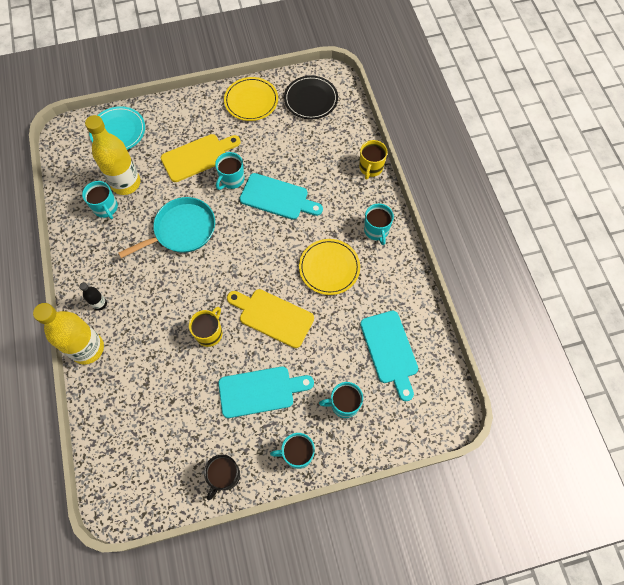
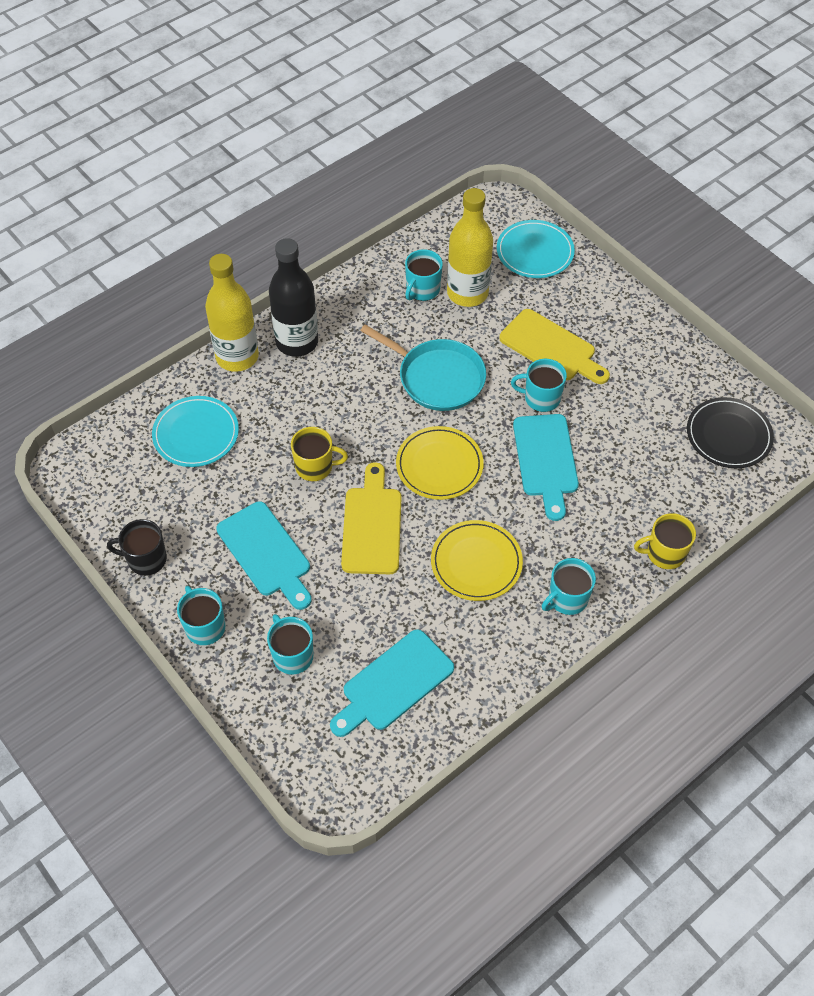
camera: 65 degrees right, 10 degrees down
(99, 304) = (297, 342): black bottle -> black bottle, size x2.22
(138, 402) = (196, 434): none -> turquoise plate
(251, 101) = (676, 368): yellow plate -> yellow plate (439, 465)

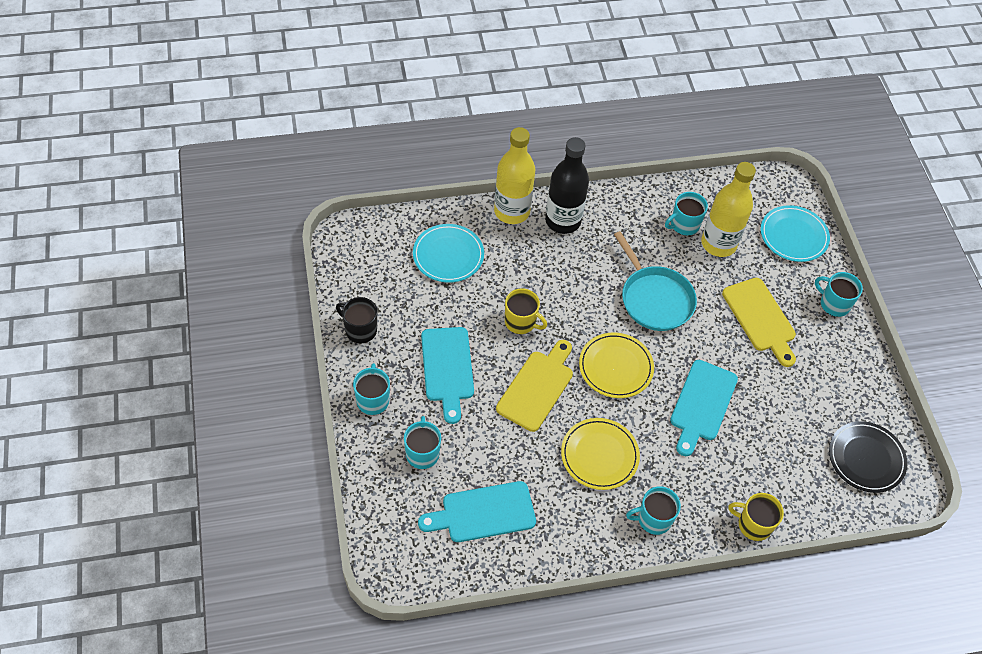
camera: 25 degrees right, 0 degrees up
(541, 398) = (728, 354): turquoise mug -> turquoise mug (834, 304)

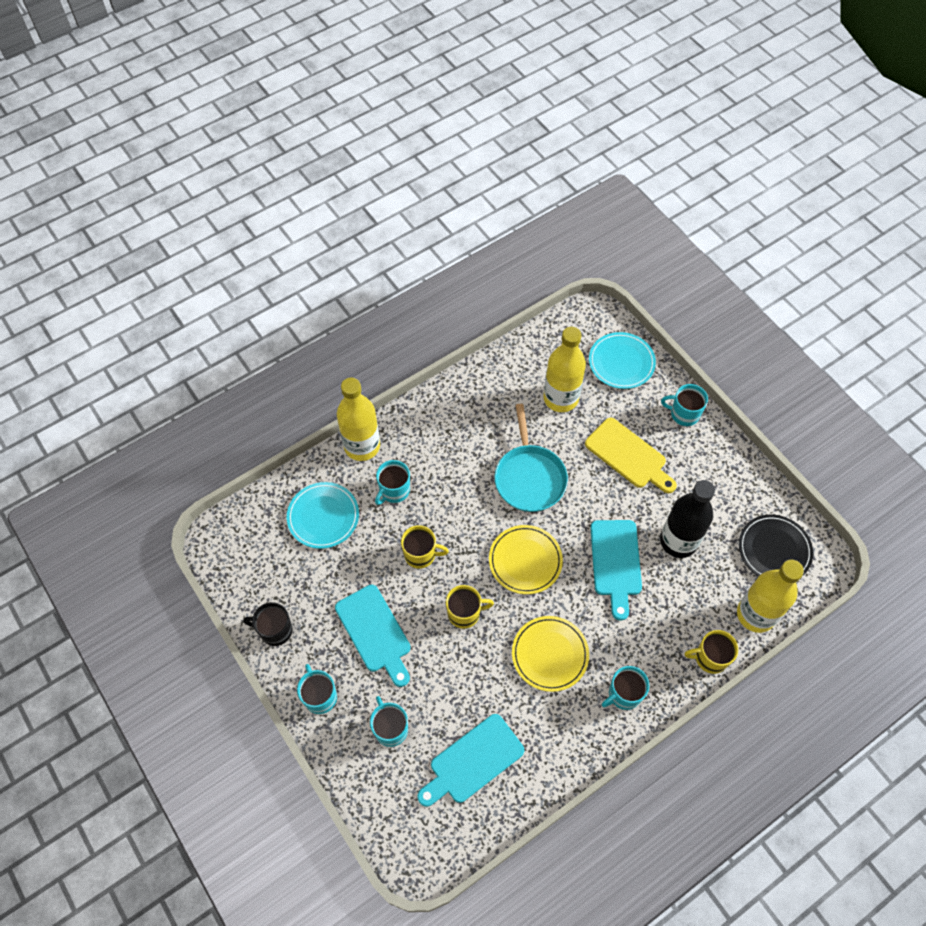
camera: 20 degrees left, 5 degrees up
(537, 387) = (464, 613): yellow cutting board -> yellow mug
(563, 221) = (413, 435): black bottle -> black bottle (678, 541)
(654, 299) = (529, 478): turquoise pan -> turquoise pan turned 45 degrees clockwise
(684, 225) = (522, 392): turquoise mug -> turquoise mug (394, 490)
(818, 506) = (755, 614): none -> yellow bottle

